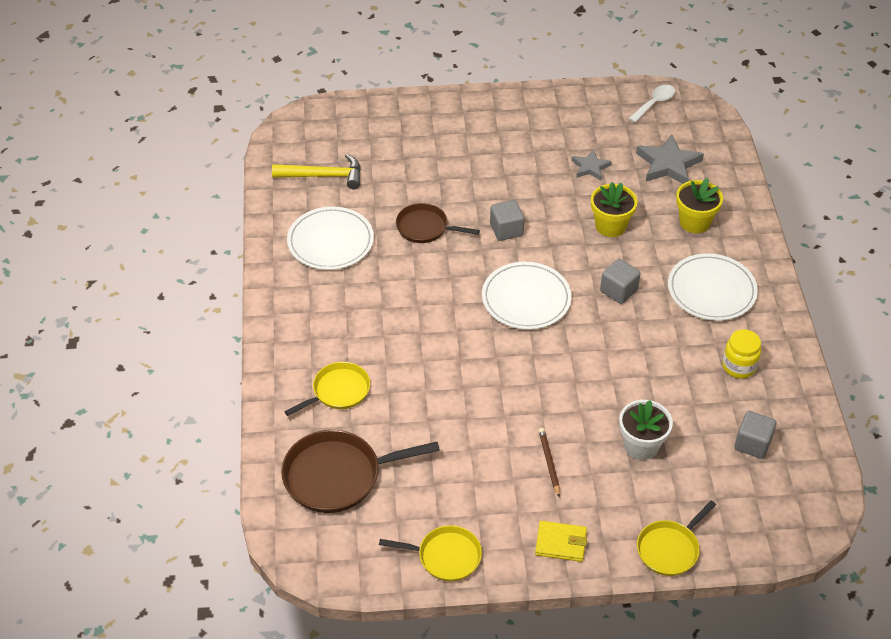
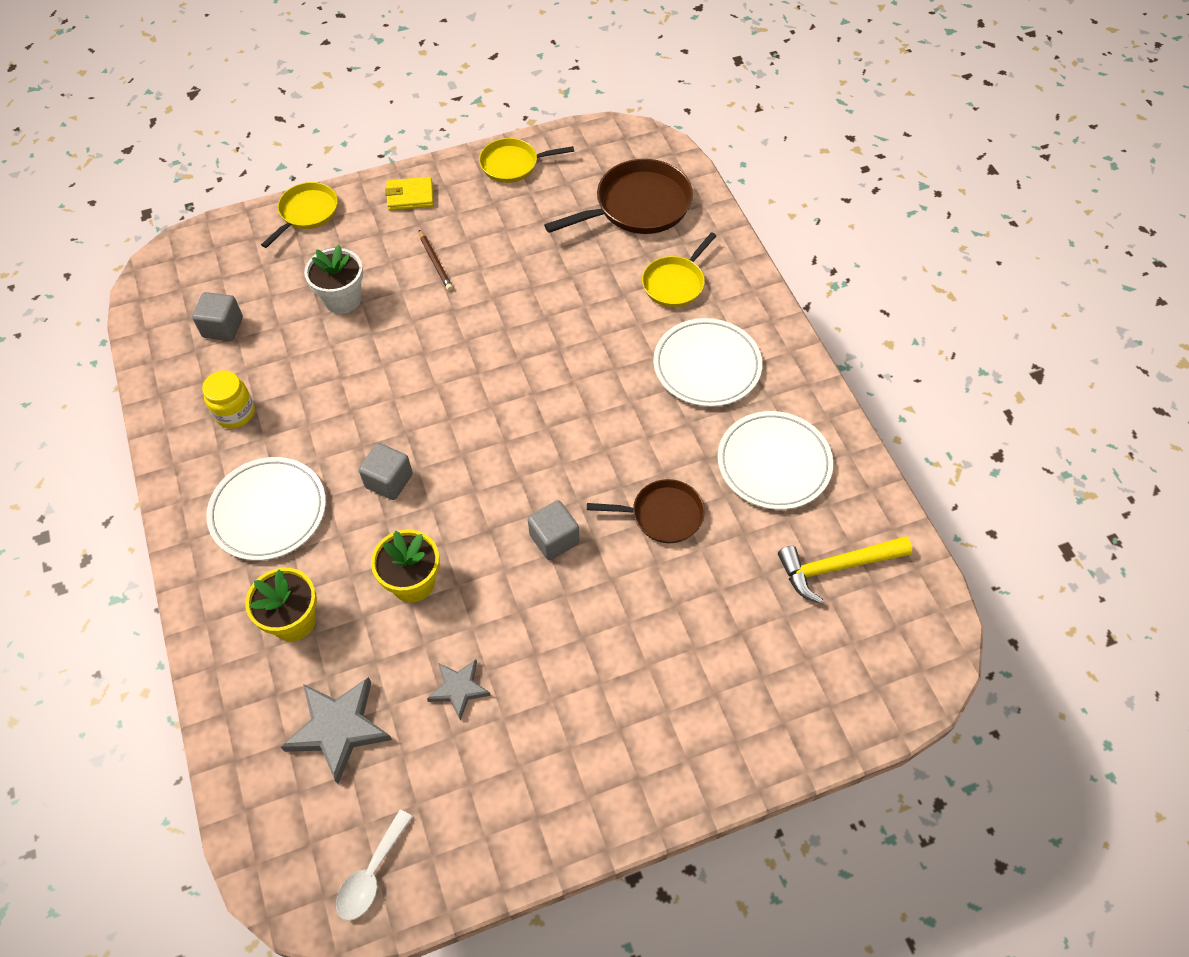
camera: 165 degrees right, 10 degrees up
(526, 299) = (502, 441): white plate -> white plate (707, 365)

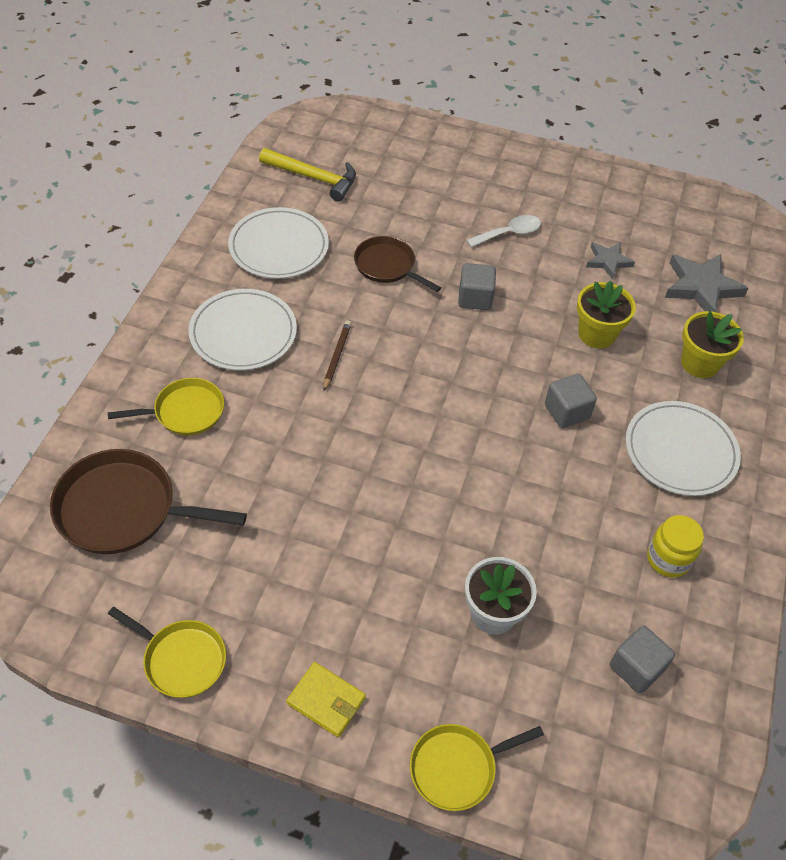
camera: 145 degrees left, 5 degrees down
(371, 874) = (719, 216): white spoon -> white spoon (509, 233)
(435, 262) = (370, 590): brown pencil -> brown pencil (337, 356)

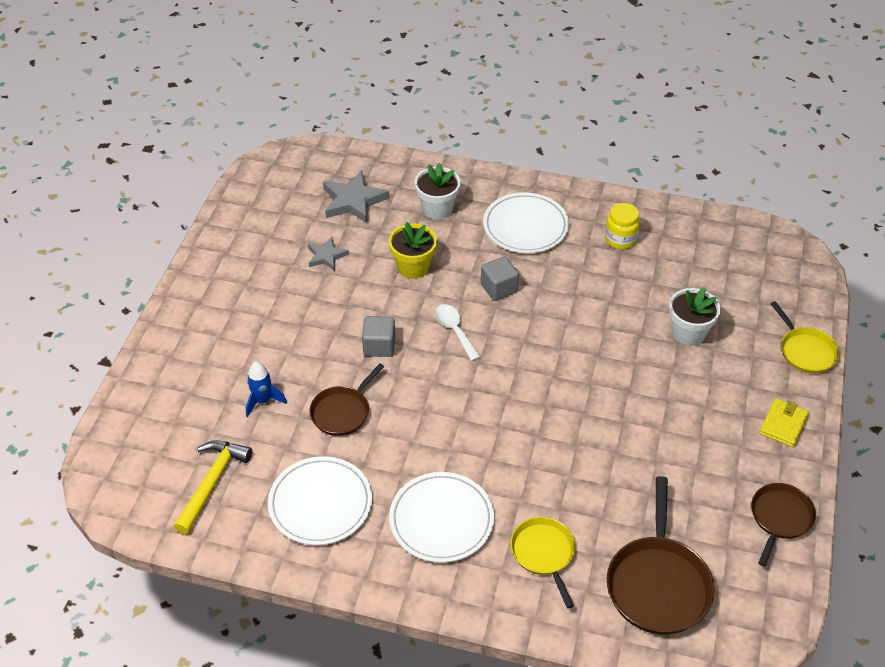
camera: 90 degrees left, 5 degrees down
(181, 659) = (780, 518): yellow pan -> brown pan
(337, 356) = (460, 443): brown pencil -> none
(406, 210) = (263, 401): none -> blue rocket
(509, 233) = (293, 322): white spoon -> white spoon (454, 330)
(636, 668) = (707, 260): grey cube -> none
(699, 363) = (437, 209): yellow flower pot -> white flower pot

